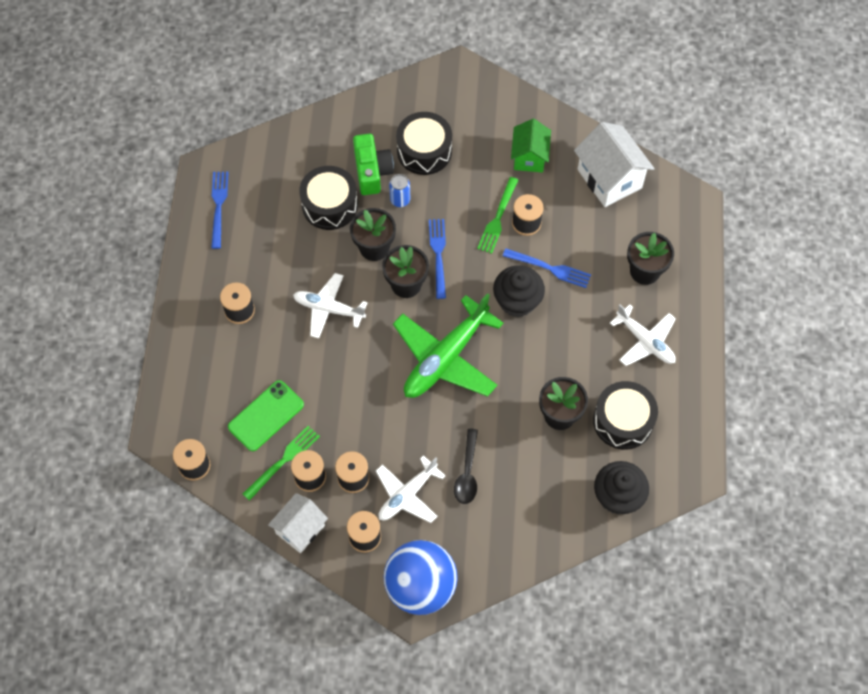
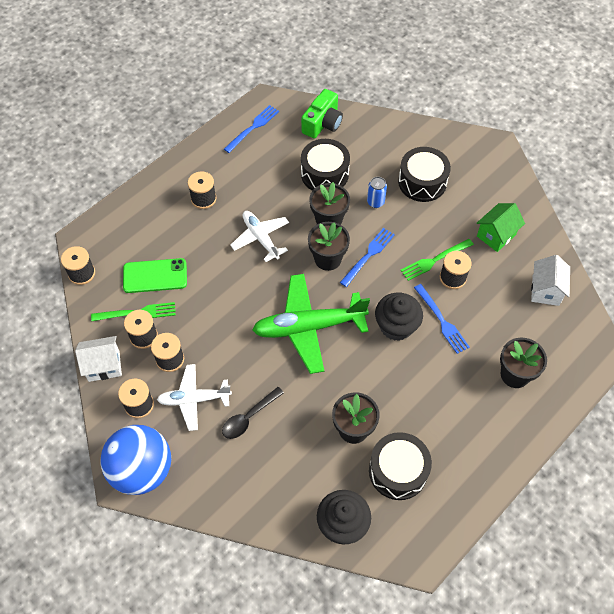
camera: 40 degrees right, 5 degrees down
(372, 171) = (373, 171): green camera -> green camera (322, 123)
(609, 178) = (545, 290): white house -> white house, size x0.65
(645, 341) = (469, 426): white plane -> none

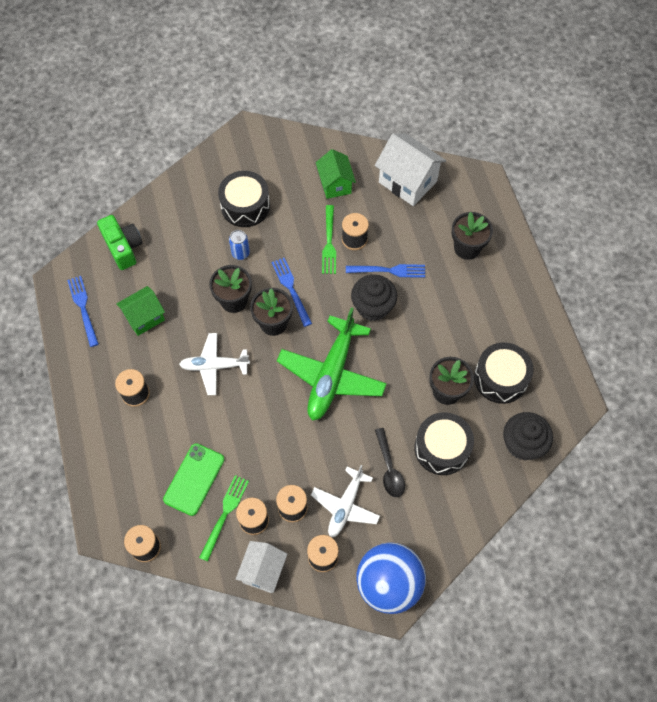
camera: 60 degrees left, 5 degrees up
(271, 169) = (144, 318): none -> green house
(324, 174) = (181, 276): black drum -> black drum (442, 448)
(545, 290) = (407, 182): white house -> white house, size x1.53

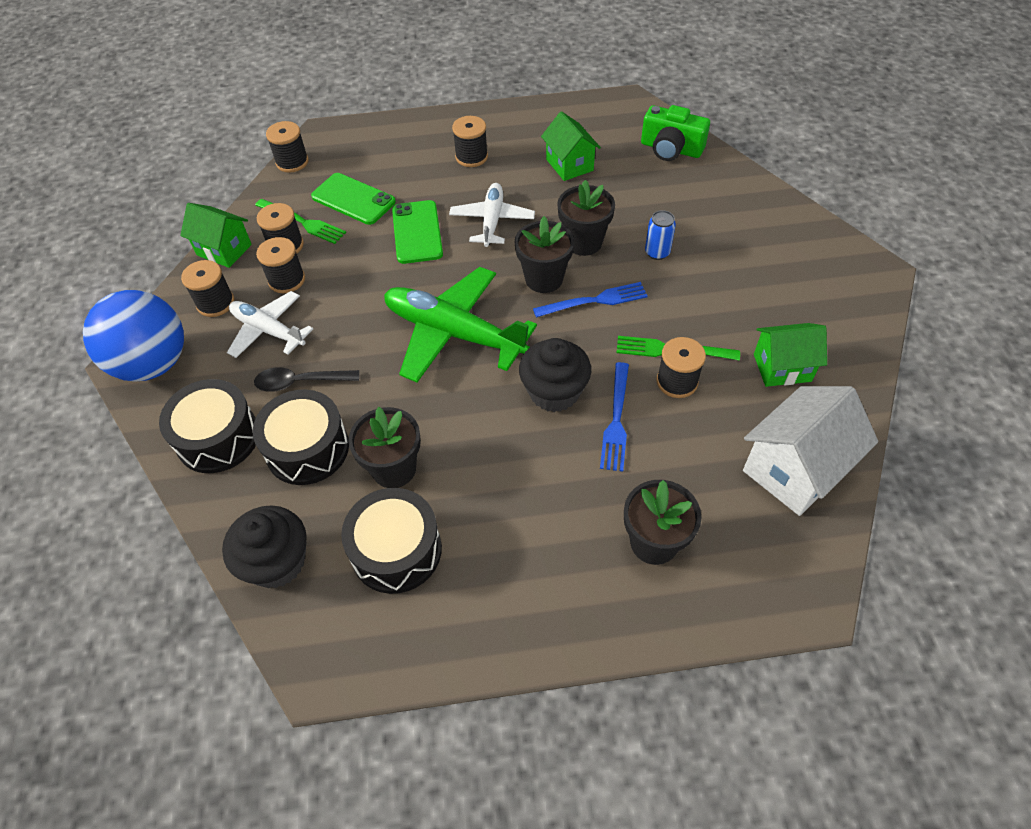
camera: 100 degrees right, 10 degrees down
(83, 308) = (589, 119): blue fork -> none
(123, 247) = (671, 149): green camera -> green camera turned 45 degrees clockwise
(231, 419) = (417, 232): none -> green phone
(245, 206) = (736, 261): black drum -> black drum (218, 437)
(263, 571) = (224, 250): white house -> green house

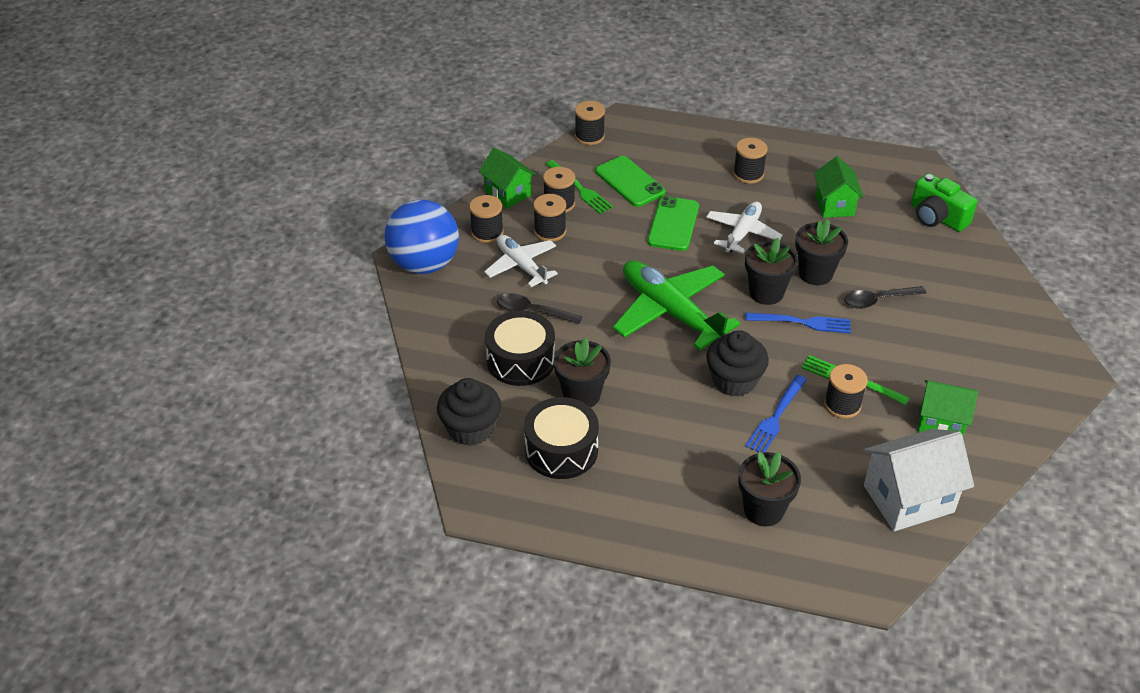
camera: 20 degrees right, 10 degrees down
(218, 437) = (456, 332): black drum -> none
(657, 252) = (878, 300): blue can -> black spoon

